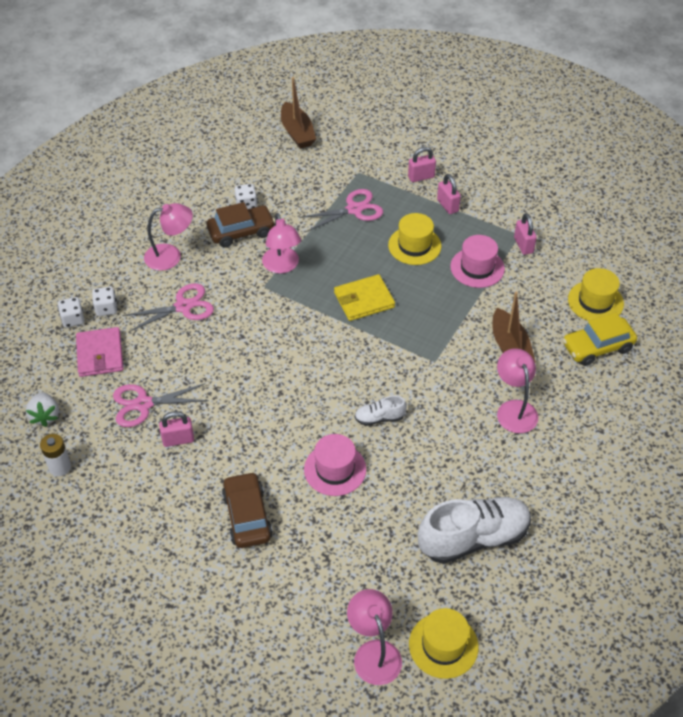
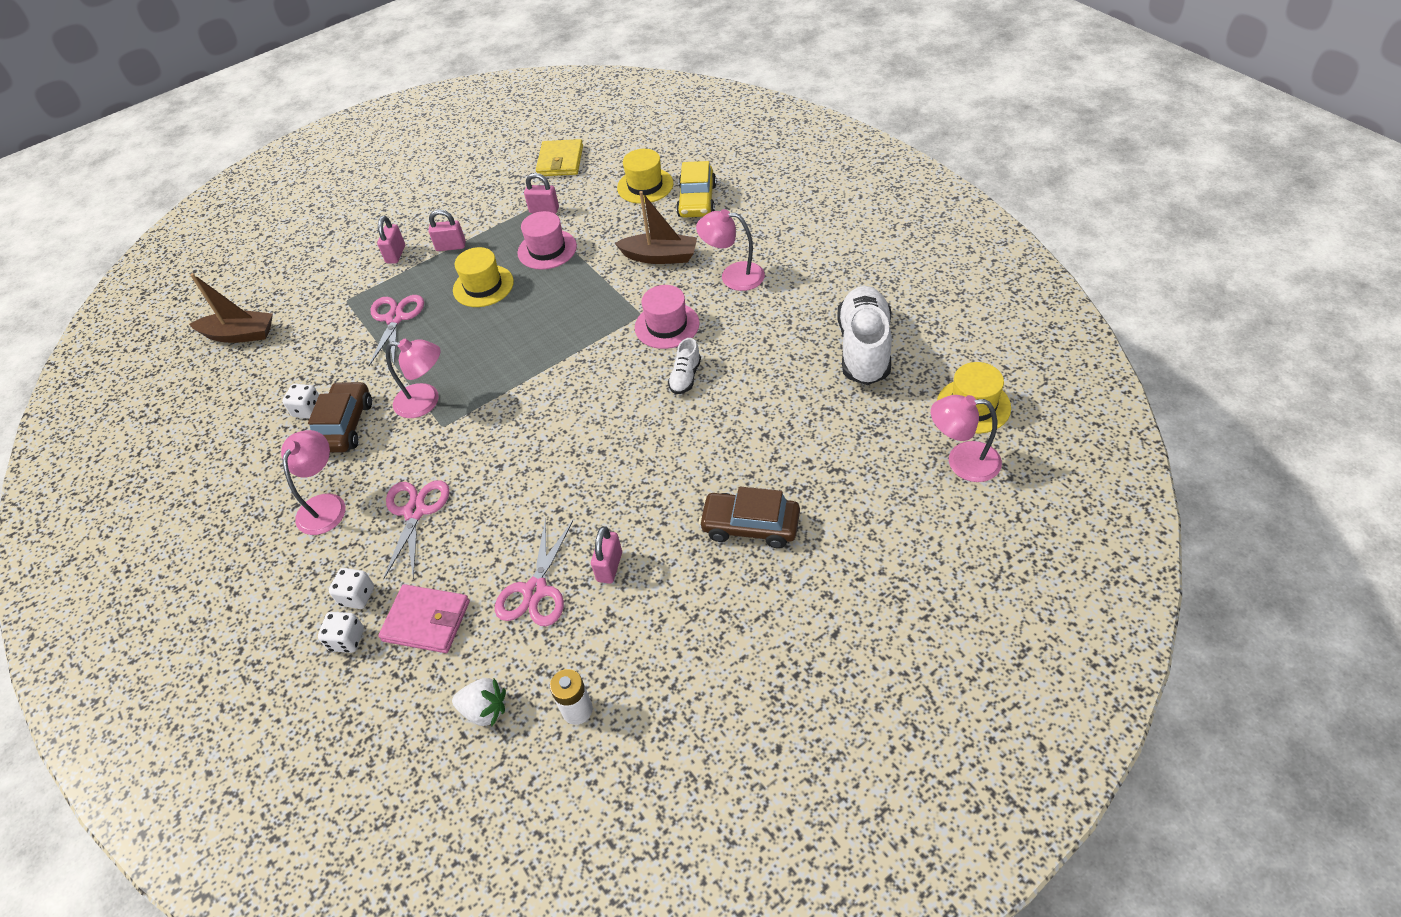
camera: 60 degrees left, 0 degrees up
(335, 469) = (729, 432): pink hat -> pink hat (667, 325)
(364, 300) = (525, 346): yellow wallet -> yellow wallet (560, 161)

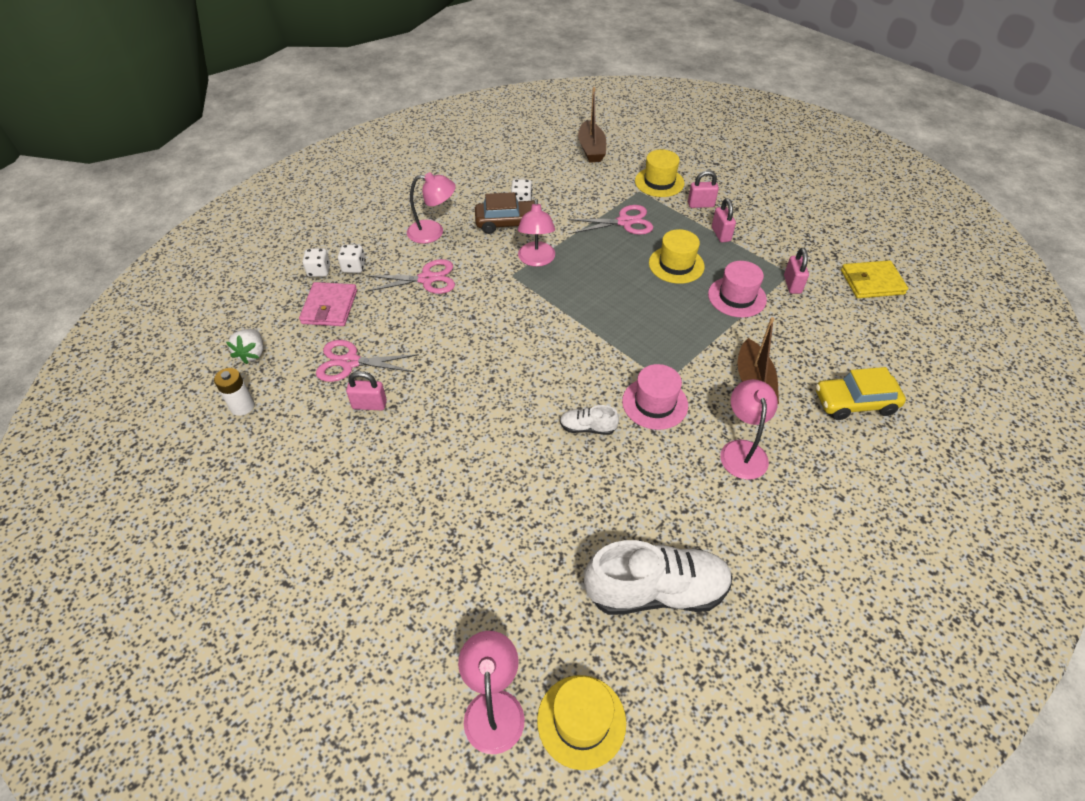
camera: 75 degrees right, 0 degrees up
(645, 186) = (861, 354): yellow hat -> yellow hat (659, 182)
(750, 526) = (408, 502): brown car -> none

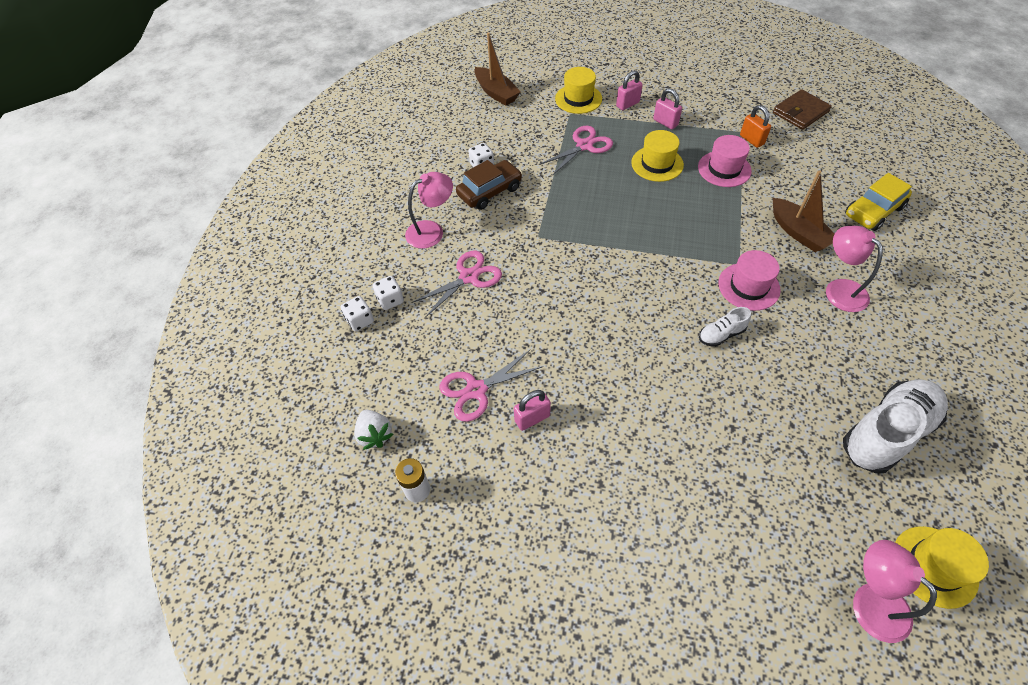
camera: 30 degrees left, 5 degrees up
(329, 307) = (405, 349): pink wallet -> none
(536, 260) = (545, 213): pink lamp -> none
(792, 284) = (751, 140): pink padlock -> orange padlock
(872, 282) = (800, 112): yellow wallet -> brown wallet

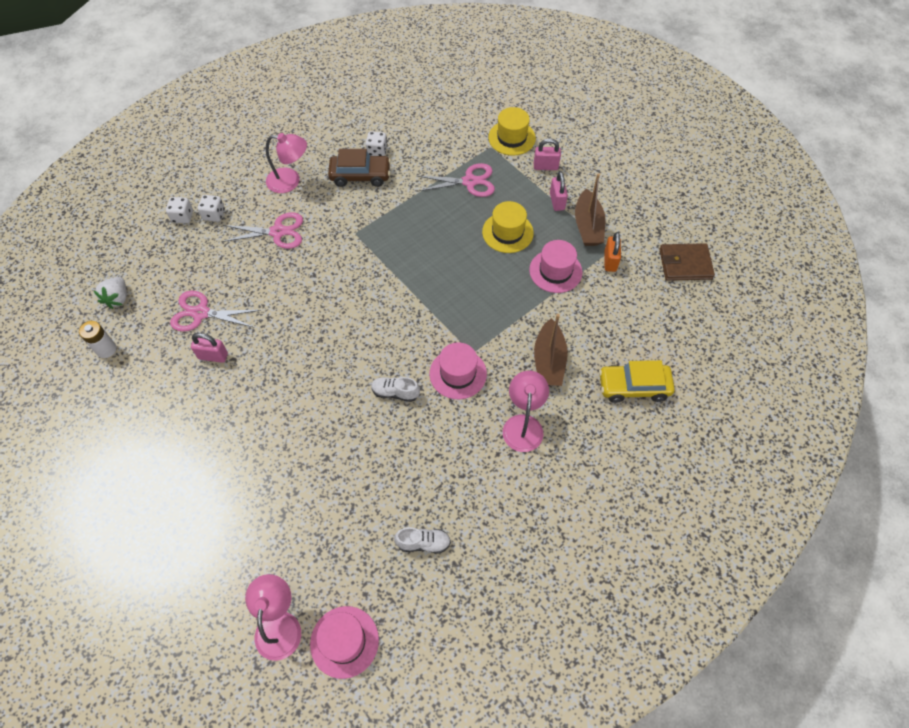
camera: 35 degrees right, 5 degrees up
(496, 93) = (454, 94): brown boat -> brown boat (588, 226)
(887, 433) = (423, 543): white shoe -> white shoe, size x0.47
(934, 566) = (344, 641): yellow hat -> pink hat

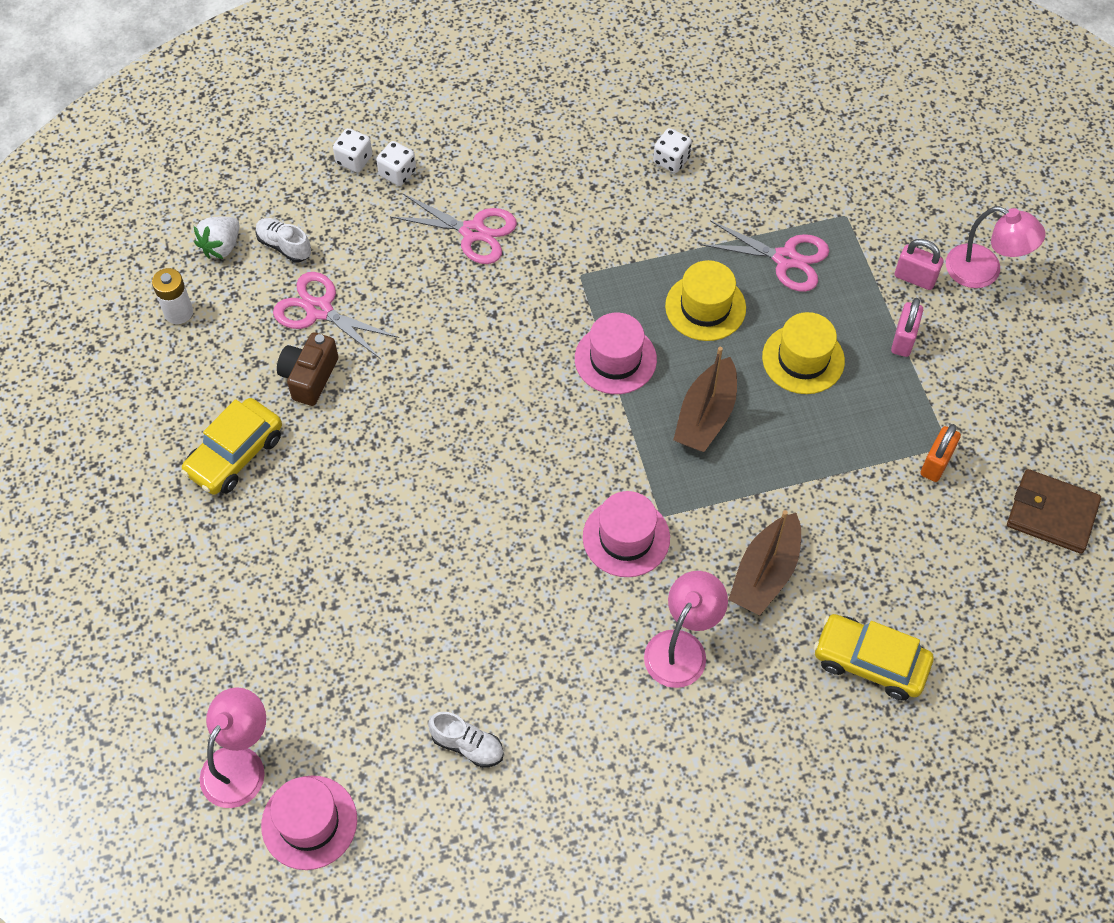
camera: 25 degrees right, 0 degrees up
(185, 423) = (235, 454): none -> yellow car
(213, 356) = (309, 377): pink padlock -> brown camera
(290, 181) = (524, 161): pink lamp -> pink lamp (984, 271)
(360, 176) = (628, 190): brown car -> none
(395, 392) = (527, 528): white shoe -> white shoe (284, 246)
(511, 138) = (886, 213): yellow hat -> yellow hat (705, 307)
(555, 271) = (844, 445): pink hat -> pink hat (615, 359)
(588, 226) = (931, 396): brown boat -> brown boat (706, 416)

